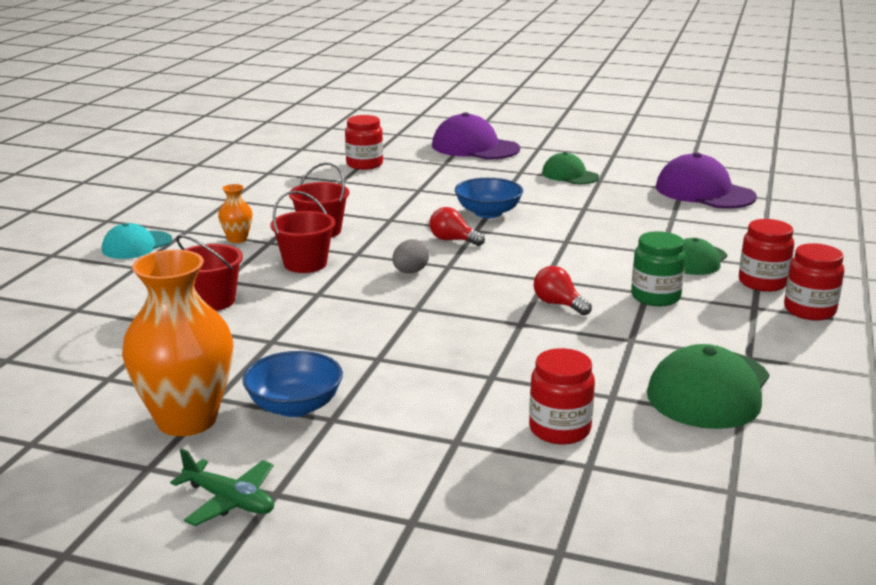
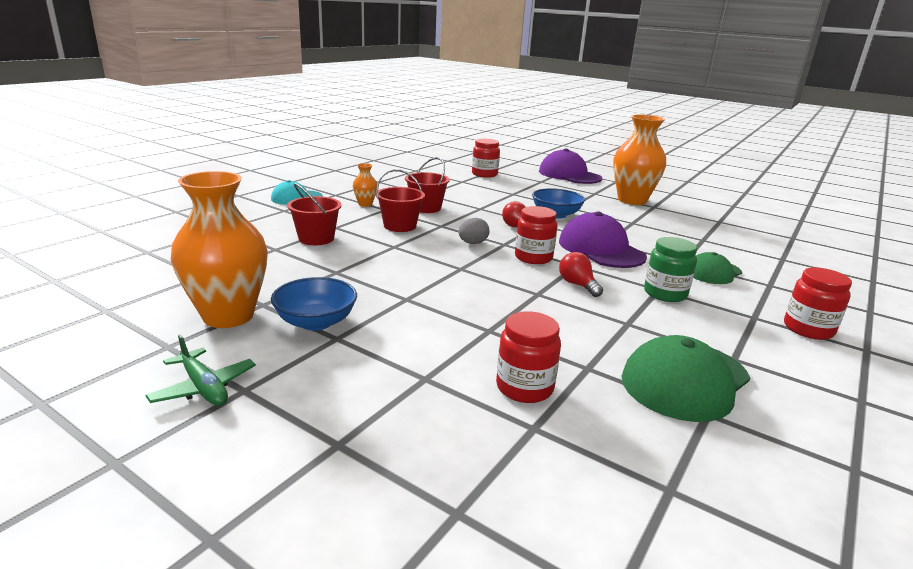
camera: 15 degrees right, 0 degrees up
(569, 175) = (632, 200): green cap -> orange vase
(704, 192) = (738, 226): purple cap -> purple cap (601, 249)
(762, 283) = (768, 299): red jar -> red jar (533, 257)

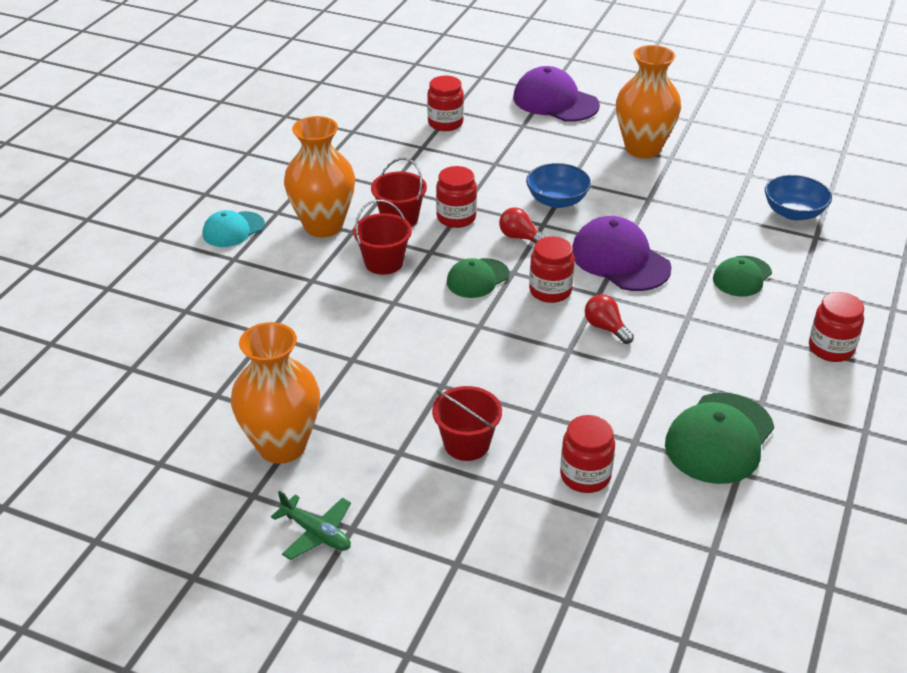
camera: 10 degrees left, 15 degrees up
(316, 238) = (301, 306): red bucket -> red bucket (466, 444)
(316, 322) = (369, 436): blue bowl -> blue bowl (793, 212)
(365, 204) = (323, 226): orange vase -> orange vase, size x2.25
(471, 213) = (456, 218): none -> red jar
(473, 243) = (477, 278): grey egg -> green cap
(665, 294) = (694, 323): green jar -> none

